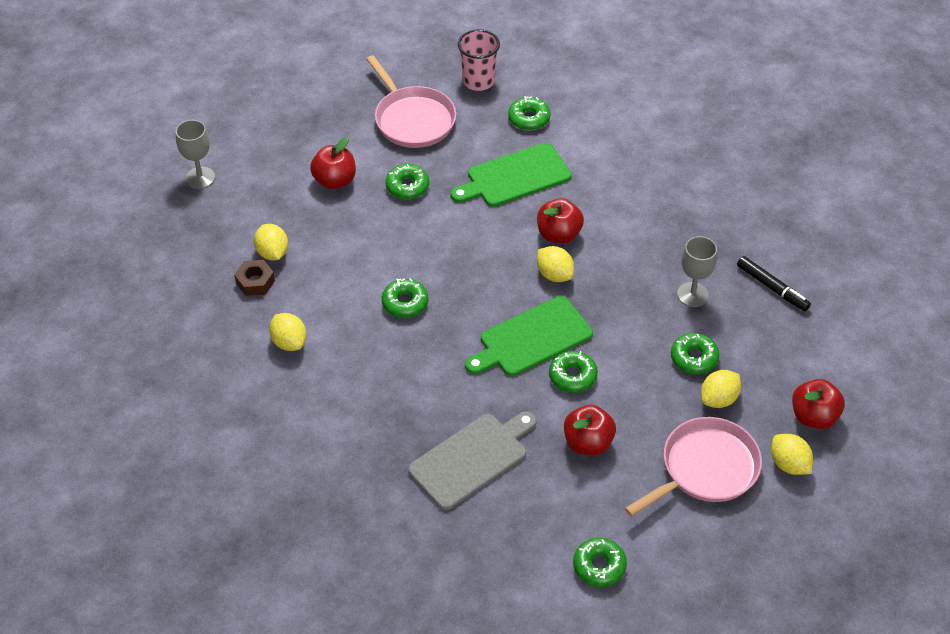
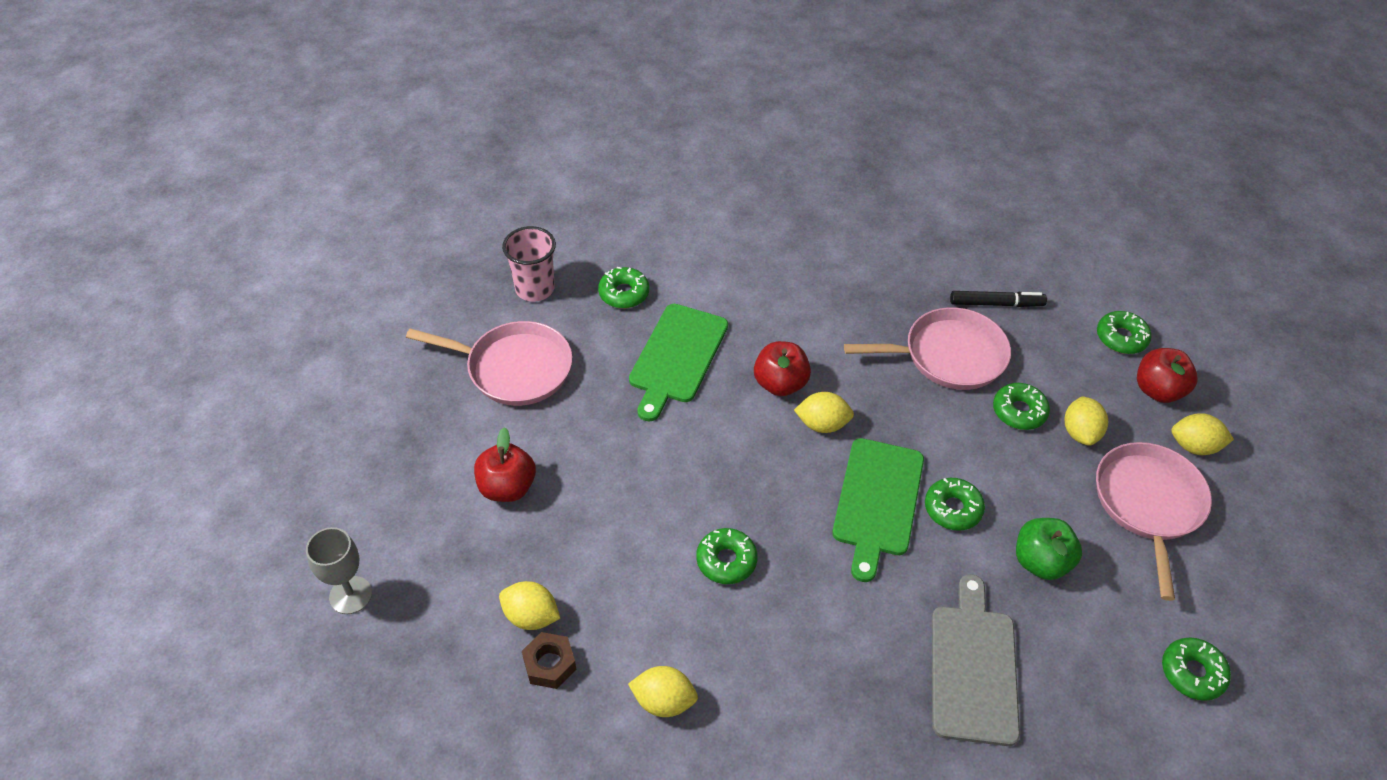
camera: 45 degrees left, 0 degrees up
(407, 186) = (588, 439): green donut -> green donut (1121, 338)
(588, 443) = (1040, 562): red apple -> green apple
(692, 294) = (949, 355): grey goblet -> pink pan

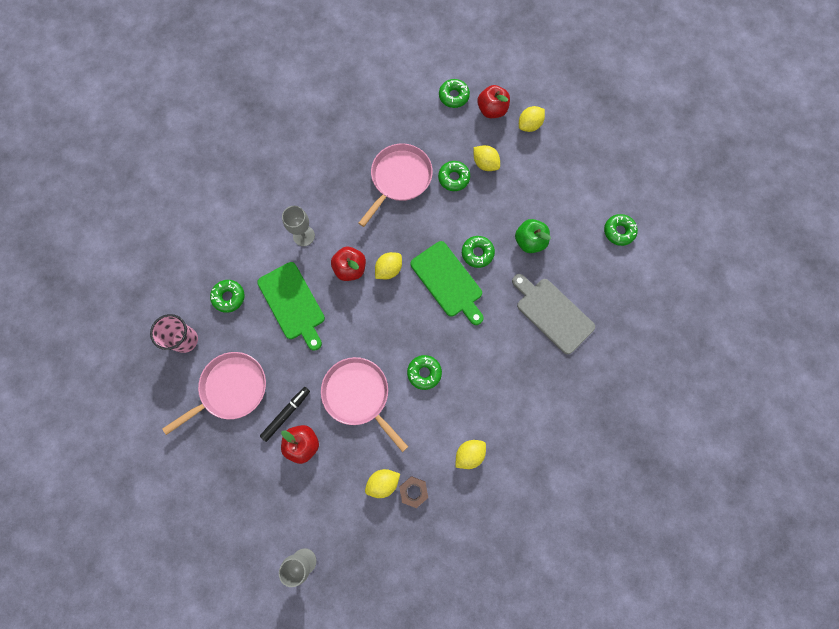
camera: 50 degrees left, 25 degrees up
(771, 312) = (304, 236): none -> grey goblet
(996, 304) = (389, 130): black marker -> black marker (286, 414)
(1148, 504) = (539, 172): pink pan -> pink pan (358, 395)

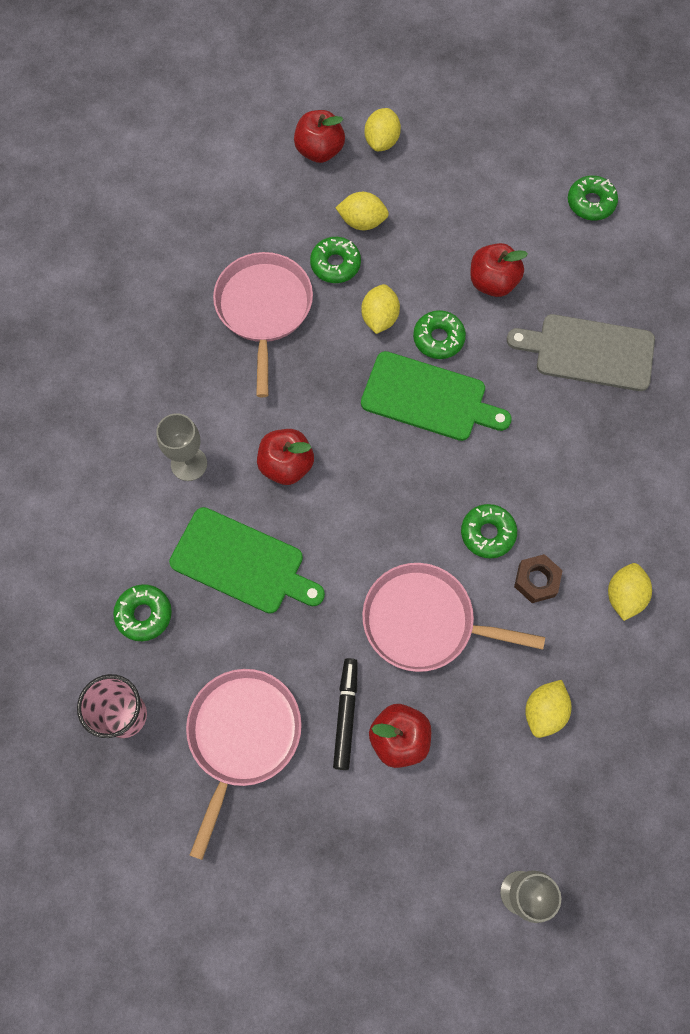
camera: 35 degrees left, 5 degrees down
(389, 269) = (339, 433): yellow lemon -> yellow lemon (379, 318)
(413, 491) = (591, 694): brown nut -> brown nut (536, 580)
(453, 96) = (256, 163): green donut -> none
(530, 241) = (492, 282): green apple -> red apple

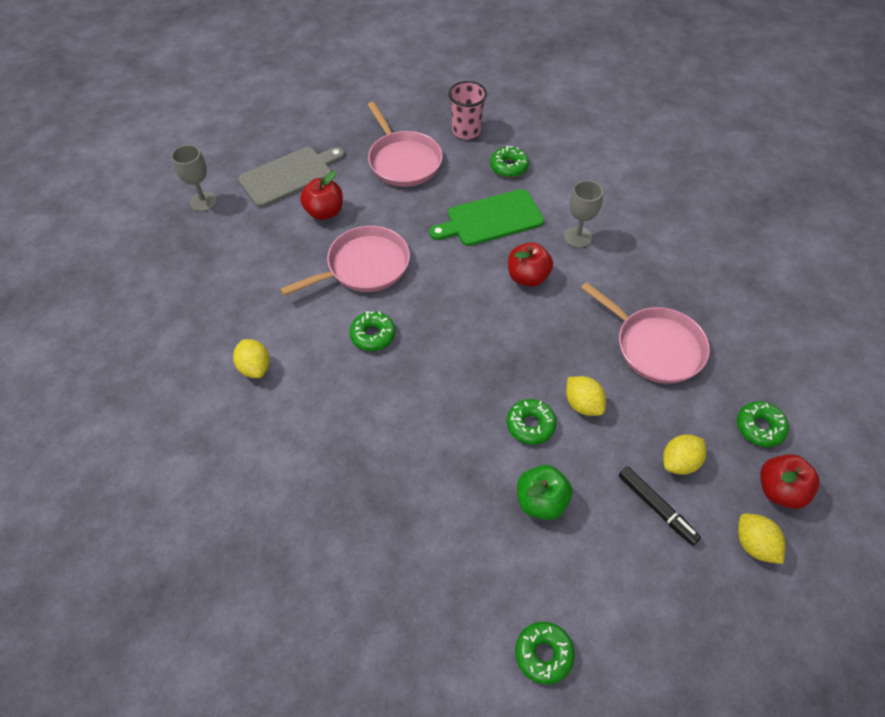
camera: 135 degrees right, 15 degrees down
(335, 264) = (655, 414): green donut -> green donut (759, 427)
(345, 714) = (362, 202): black marker -> black marker (656, 508)
(428, 398) = (492, 381): green cutting board -> none
(492, 282) = (541, 501): red apple -> green apple
(536, 580) = (318, 334): brown nut -> none
(544, 711) = (255, 276): yellow lemon -> none
(589, 352) = (419, 510): grey cutting board -> grey cutting board (289, 175)

